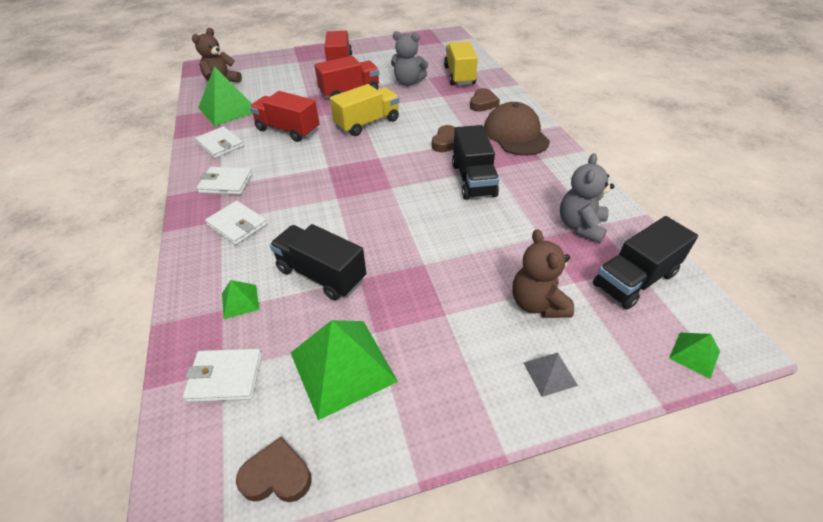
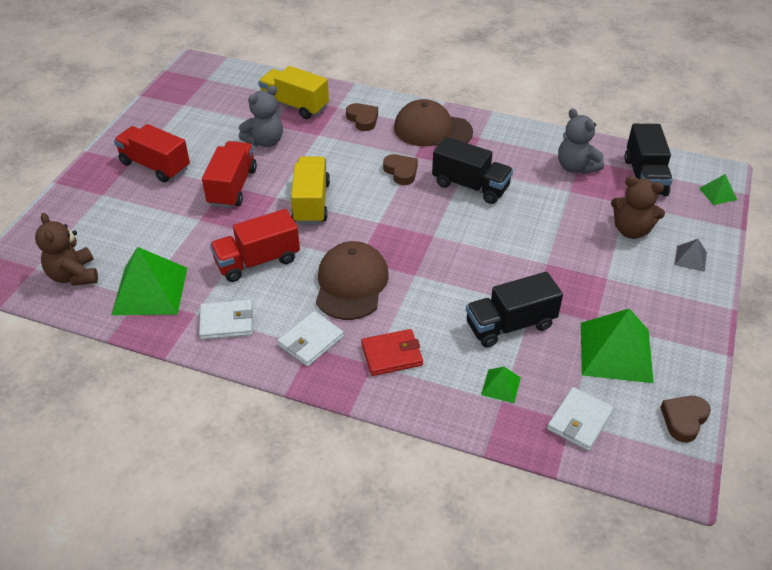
camera: 55 degrees left, 0 degrees up
(237, 225) = (392, 355): white wallet -> red wallet
(299, 174) = (351, 284): none -> brown cap

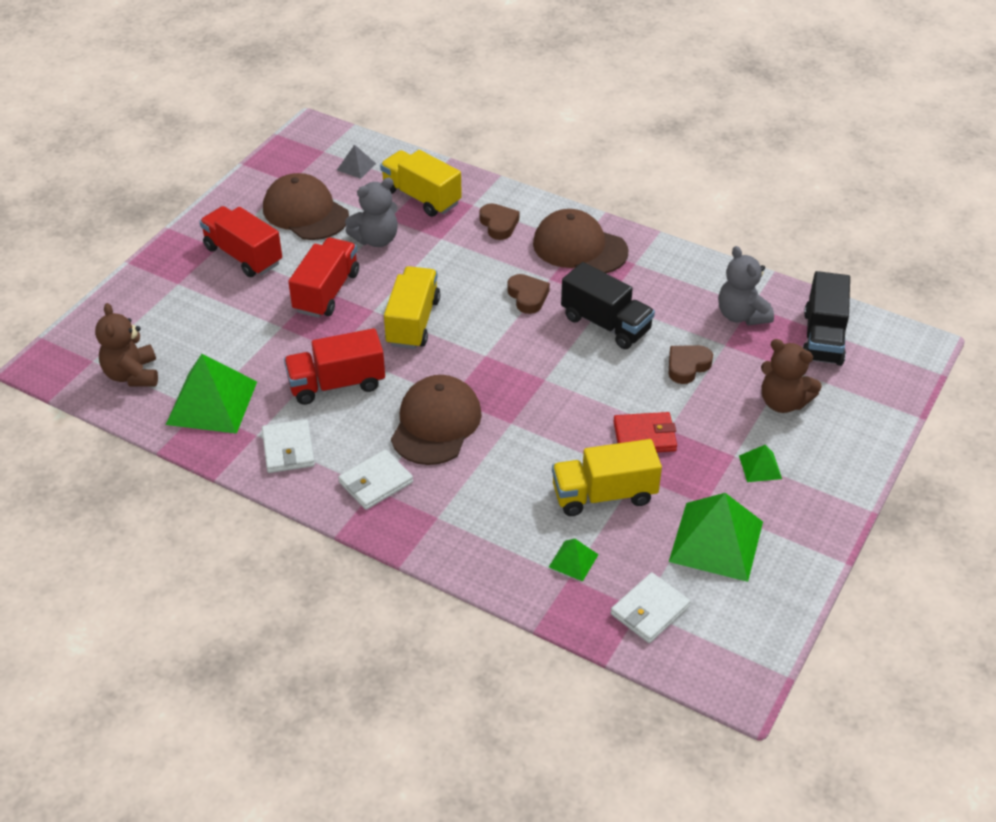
camera: 10 degrees right, 0 degrees up
(201, 126) = (305, 212): none -> brown cap
(226, 322) = (288, 449): white wallet -> white wallet turned 75 degrees clockwise
(392, 355) = (461, 510): red wallet -> red wallet (644, 436)
(510, 325) = (604, 494): black truck -> yellow truck
(684, 420) = (768, 626): brown heart -> brown heart (687, 366)
(690, 258) = (843, 445): grey pyramid -> grey pyramid (356, 166)
(718, 194) = (907, 370): green pyramid -> green pyramid (760, 467)

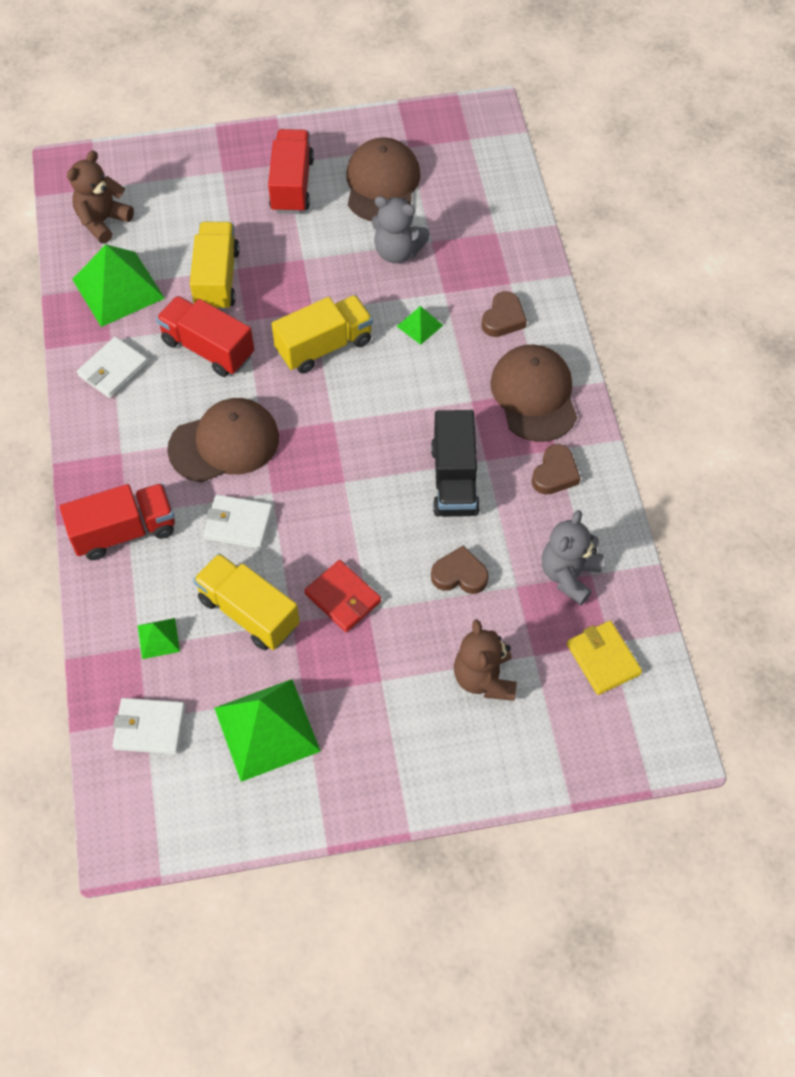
camera: 50 degrees right, 15 degrees up
(326, 292) = (303, 266): red truck -> red truck (124, 531)
(356, 166) = (473, 173): grey pyramid -> none
(376, 482) = (127, 449): white wallet -> white wallet (238, 524)
(421, 197) = (481, 242): yellow truck -> yellow truck (217, 279)
(527, 296) = (433, 401): brown heart -> brown heart (555, 474)
(760, 467) = (385, 709): green pyramid -> green pyramid (419, 325)
(823, 338) = (603, 659): black truck -> yellow wallet

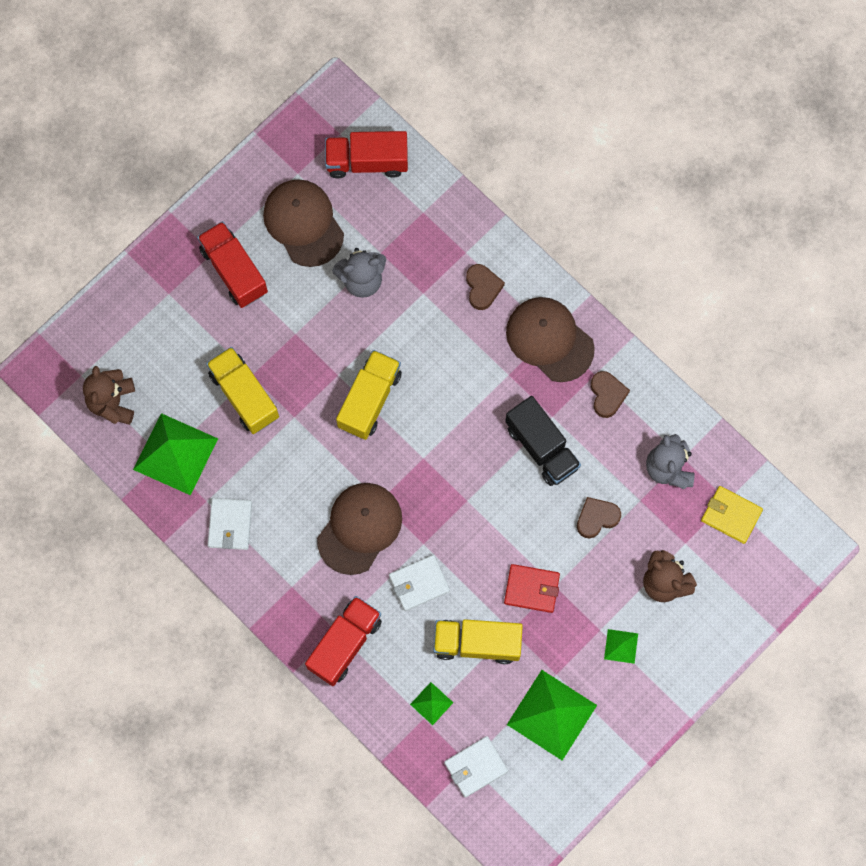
camera: 35 degrees left, 15 degrees up
(208, 348) = (285, 459): red truck -> red truck (367, 161)
(419, 325) = (426, 335): green pyramid -> green pyramid (621, 646)

